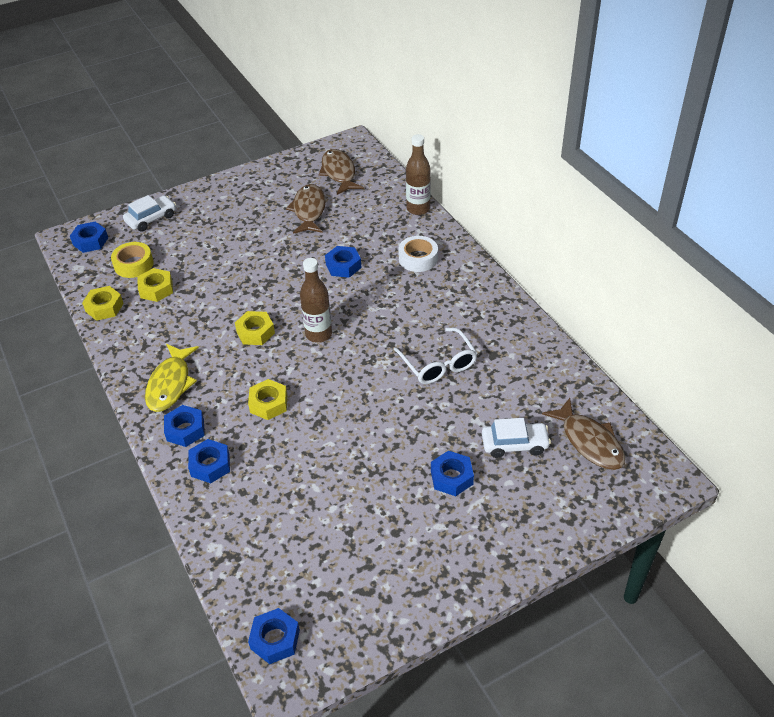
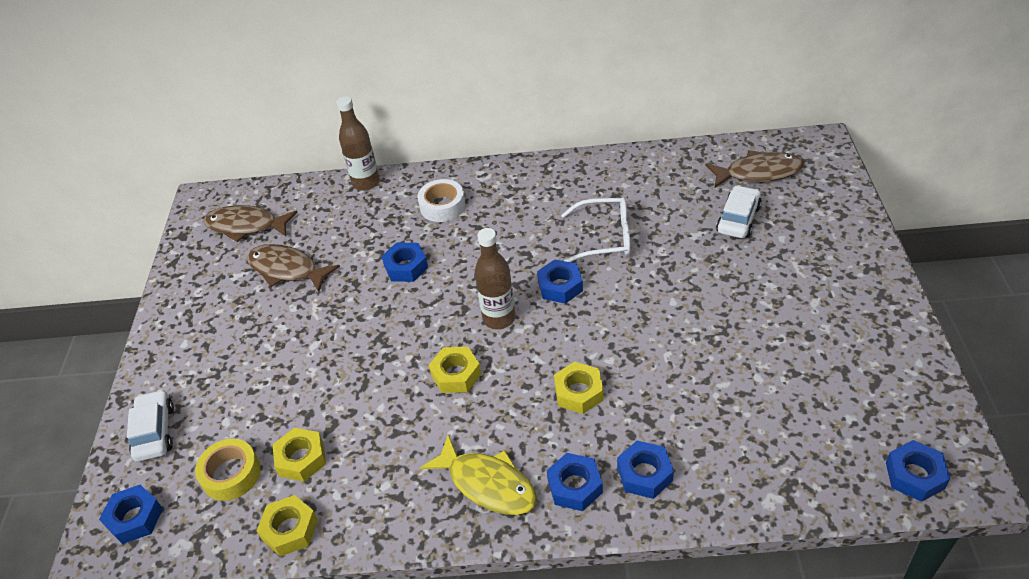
camera: 60 degrees left, 0 degrees up
(451, 477) = (758, 274): blue nut -> blue nut (560, 286)

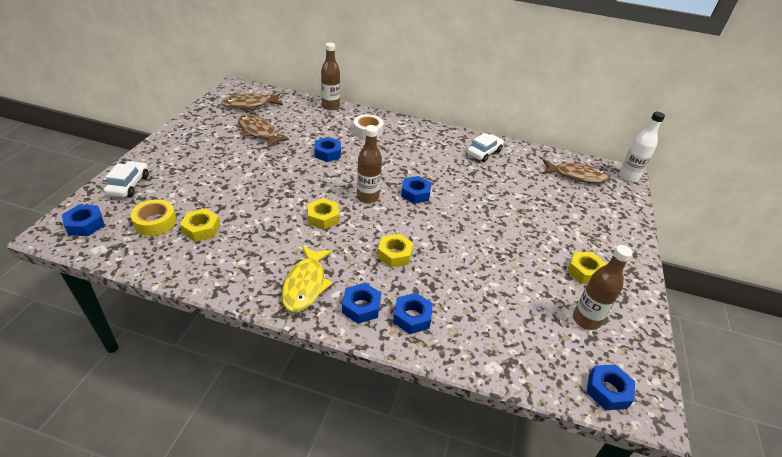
camera: 10 degrees right, 5 degrees down
(246, 226) = (250, 105): brown fish -> brown fish turned 45 degrees counterclockwise
(290, 529) = (168, 264): yellow nut -> yellow nut (584, 271)
(487, 484) = (305, 284): yellow fish -> yellow fish turned 45 degrees clockwise
(605, 238) = (458, 178): white glasses -> none
(738, 219) = (550, 196): white car -> white car (484, 152)
(826, 148) = (628, 177): none -> white bottle
(854, 390) = (586, 320): none -> brown bottle

